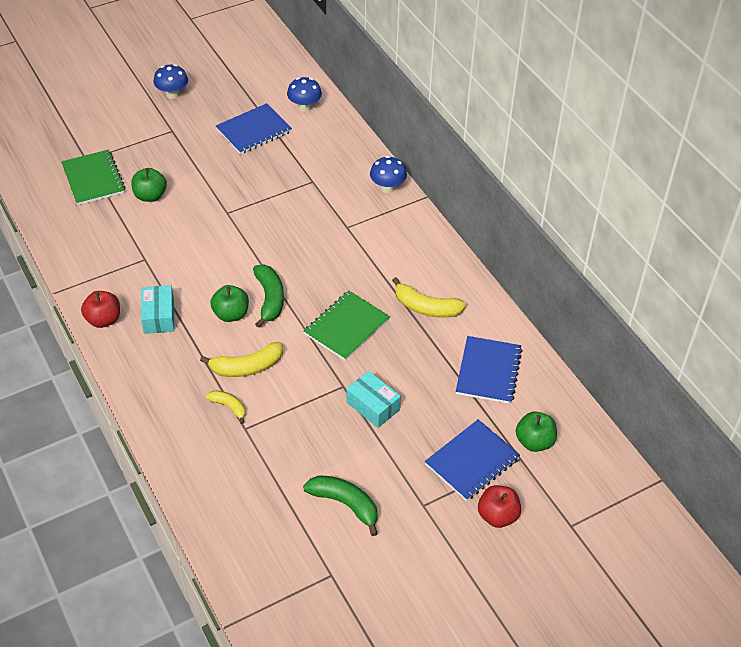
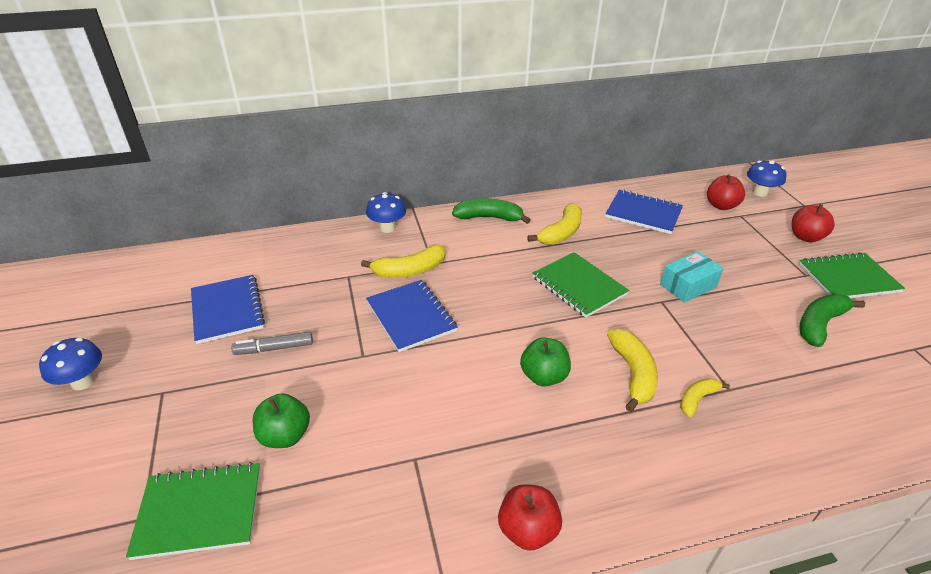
camera: 75 degrees left, 10 degrees down
(159, 316) = (534, 454): turquoise box -> none
(222, 166) = (274, 348): none -> grey marker
(270, 299) = (525, 338): green banana -> green banana (489, 217)
(304, 107) = (219, 263): blue mushroom -> blue mushroom (760, 193)
(332, 215) = (410, 270): none -> yellow banana
(430, 542) = (848, 278): none -> green notebook
(472, 461) = (748, 239): blue notebook -> blue notebook (411, 316)
(534, 441) = (721, 206): green apple -> red apple

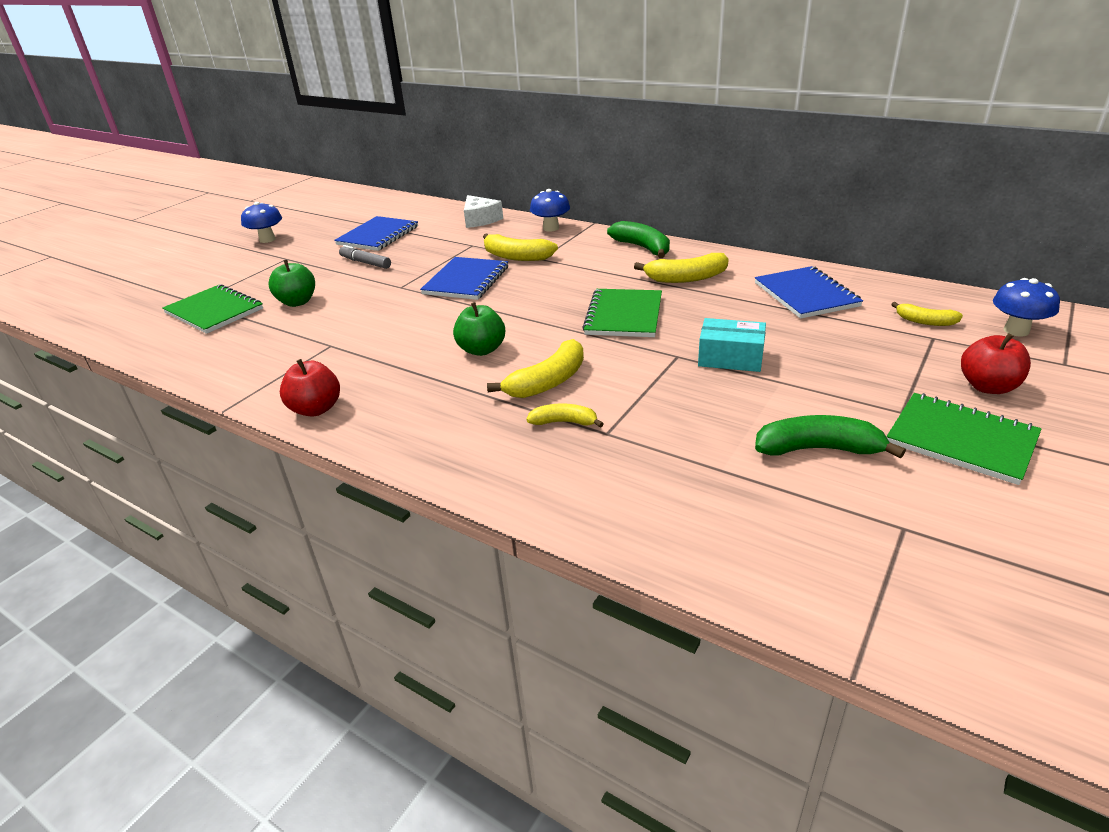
camera: 50 degrees right, 5 degrees down
(306, 245) = (480, 220): none -> white cheese
(721, 206) = (925, 321): red apple -> yellow banana

